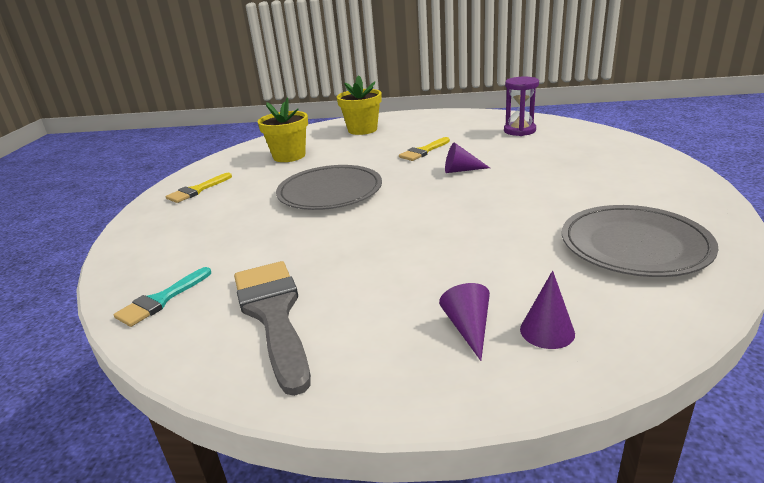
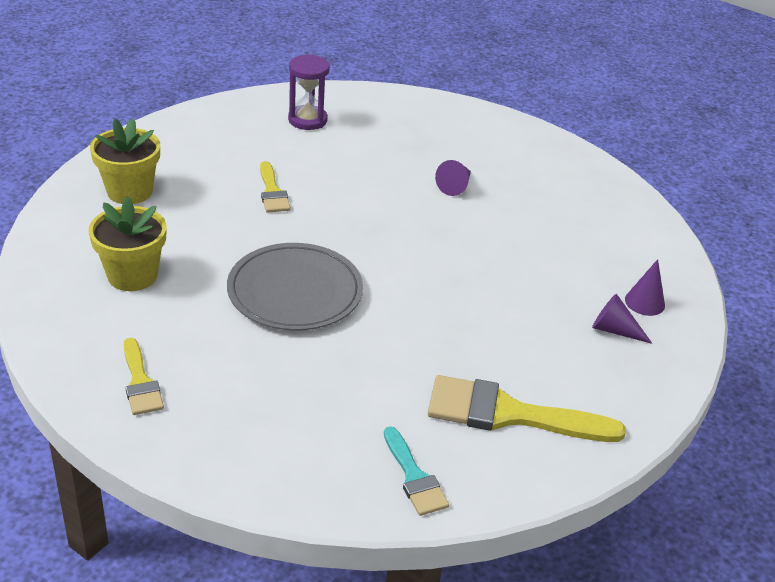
camera: 65 degrees left, 10 degrees up
(273, 314) = (509, 414): grey brush -> yellow brush
(461, 170) = (356, 199): purple cone -> purple cone (455, 186)
(634, 245) = (583, 210): grey plate -> none

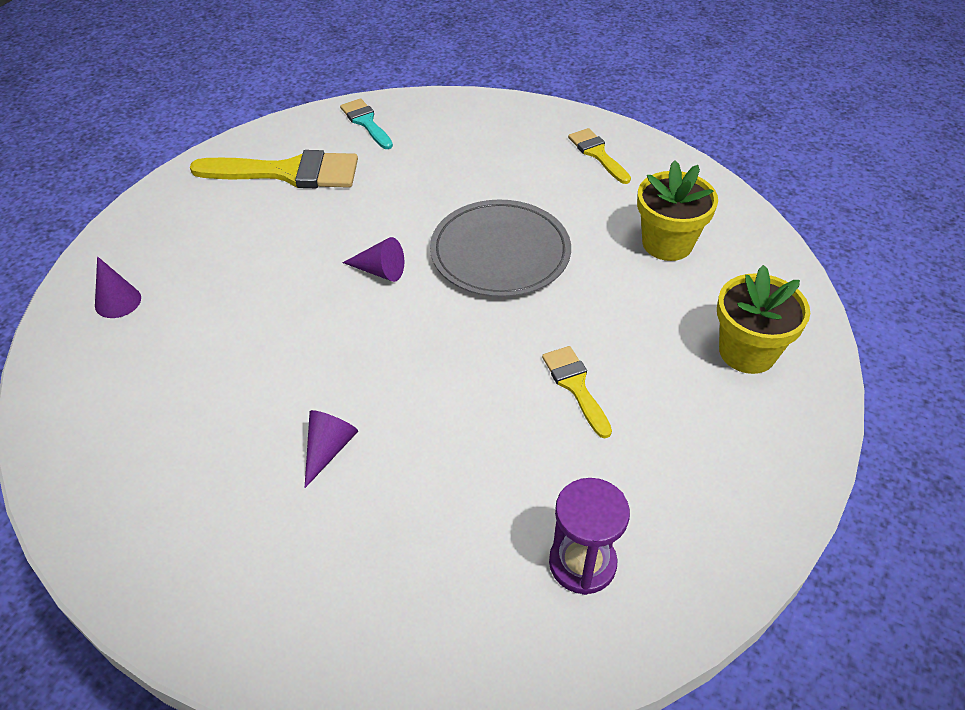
camera: 175 degrees right, 10 degrees up
(614, 330) = (166, 263): purple cone -> purple cone (380, 271)

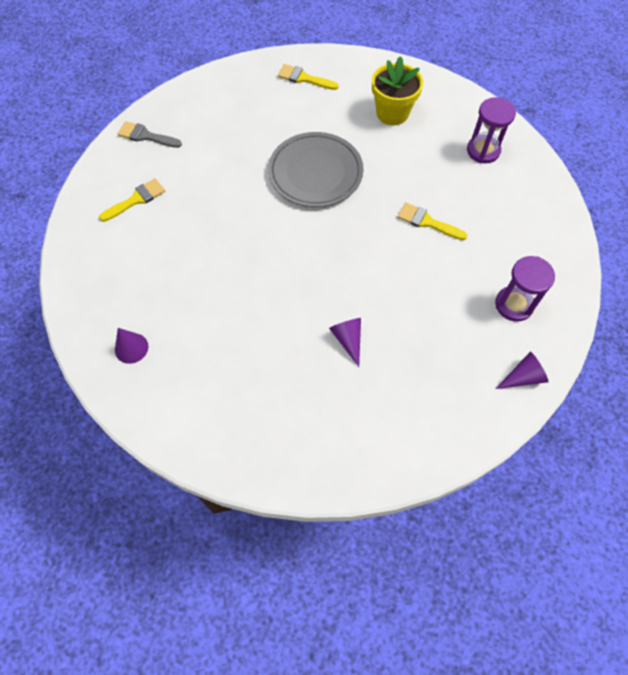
camera: 40 degrees left, 15 degrees up
(288, 172) = (136, 199): yellow brush -> yellow brush, size x0.55
(366, 122) = (146, 136): turquoise brush -> grey brush
(380, 271) = (263, 226): purple cone -> purple cone (523, 377)
(747, 352) = (483, 151): yellow flower pot -> purple hourglass

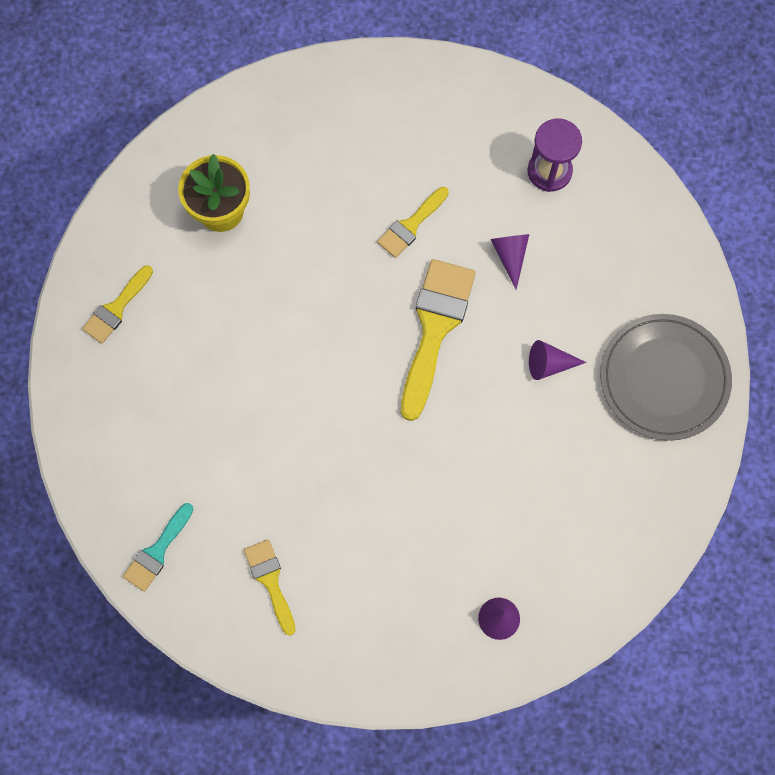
camera: 75 degrees left, 10 degrees up
(146, 136) = (157, 551): grey brush -> turquoise brush
(315, 172) = (293, 337): grey plate -> grey plate (664, 378)
(351, 255) = (435, 328): none -> yellow brush
(483, 151) = (320, 122): purple hourglass -> none
(523, 377) = (638, 196): purple cone -> purple cone (510, 256)

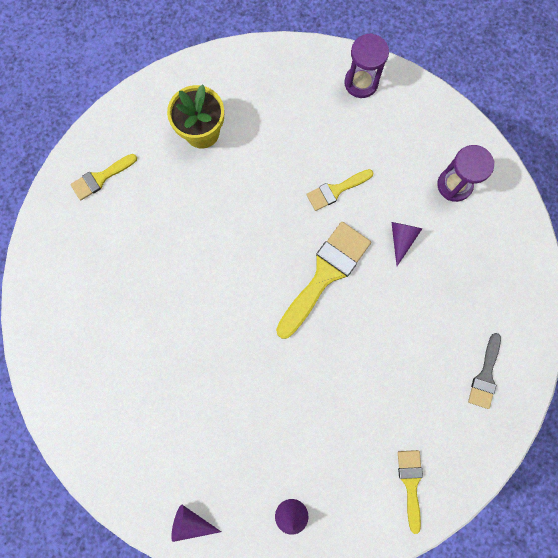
camera: 20 degrees right, 5 degrees up
(157, 551) = (61, 369): turquoise brush -> none
(270, 581) = (133, 422): yellow brush -> yellow brush (410, 483)
(393, 87) = (361, 83): none -> purple hourglass
(549, 364) = (401, 332): purple cone -> purple cone (191, 522)
(664, 378) = (485, 375): grey plate -> grey brush

